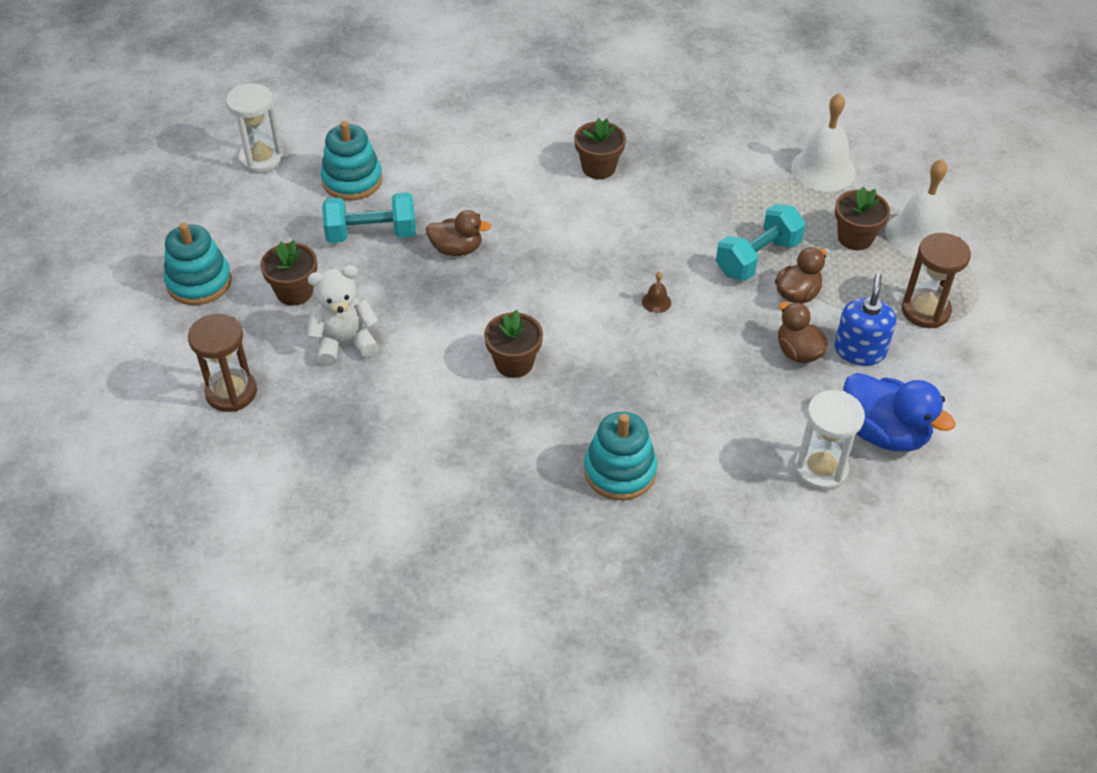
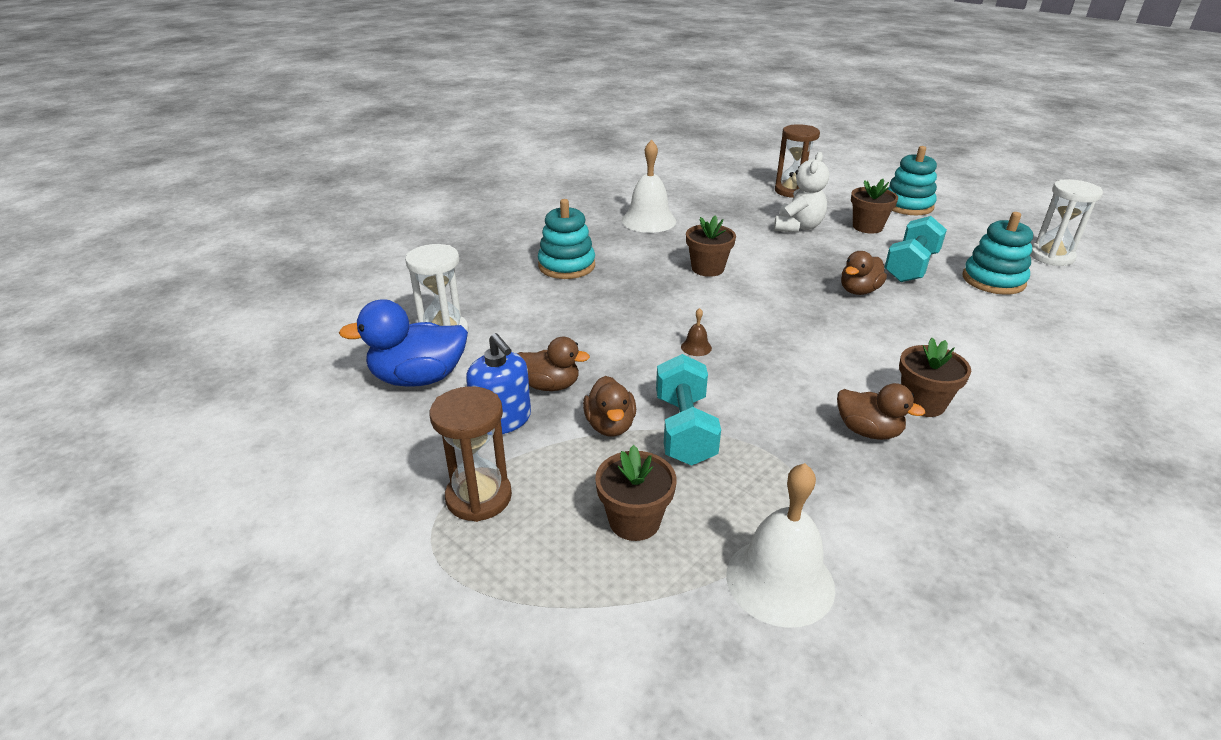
camera: 130 degrees right, 15 degrees down
(659, 180) = (868, 431): none -> brown duck
(919, 235) = (575, 583): white bell -> white bell (648, 220)

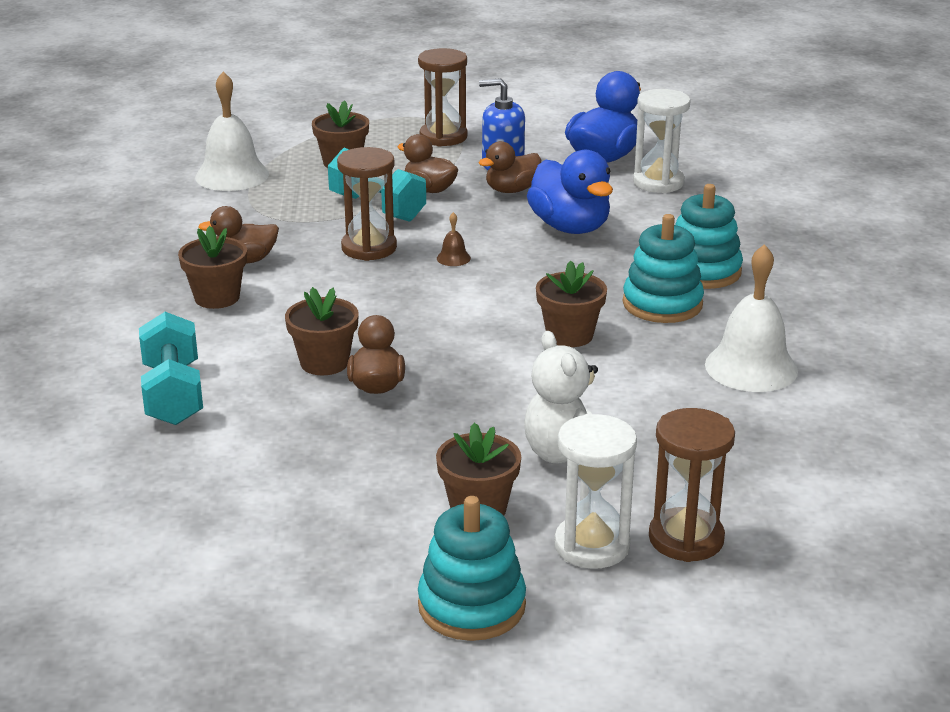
camera: 135 degrees right, 5 degrees down
(576, 330) = (570, 227): none -> blue duck
(747, 389) = (369, 248): none -> brown hourglass
(879, 317) = (324, 363): none -> brown flower pot
(910, 267) = (350, 455): turquoise dumbbell -> turquoise dumbbell (173, 394)
(993, 280) = (229, 484): turquoise stacking toy -> turquoise stacking toy (662, 304)
(1051, 257) = (166, 583): white hourglass -> white hourglass (592, 546)

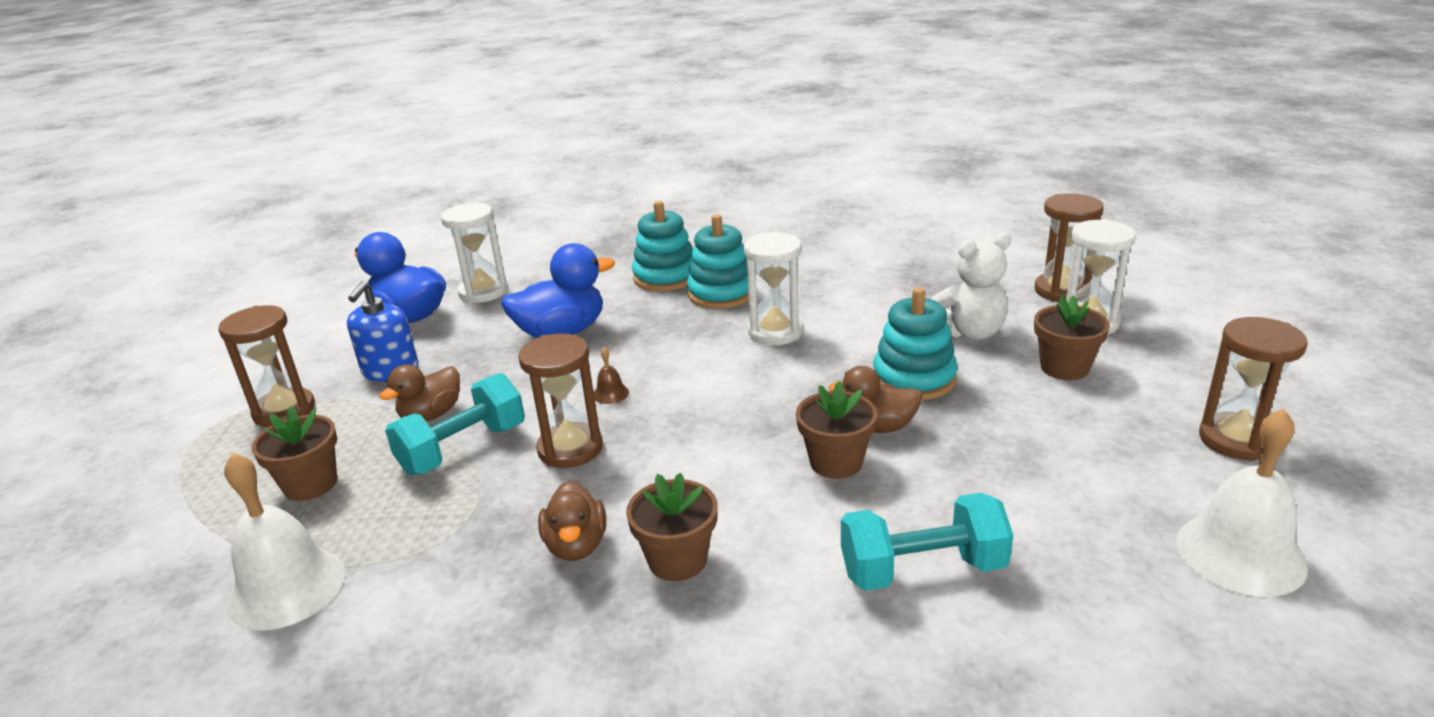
camera: 85 degrees left, 0 degrees up
(313, 597) = (1236, 440): none -> brown hourglass
(471, 606) = (1195, 367): turquoise stacking toy -> turquoise stacking toy (914, 378)
(511, 190) = (460, 364): brown duck -> none
(569, 335) = (775, 332): brown flower pot -> white hourglass
(751, 367) = (823, 264): white bell -> white bell (1240, 553)

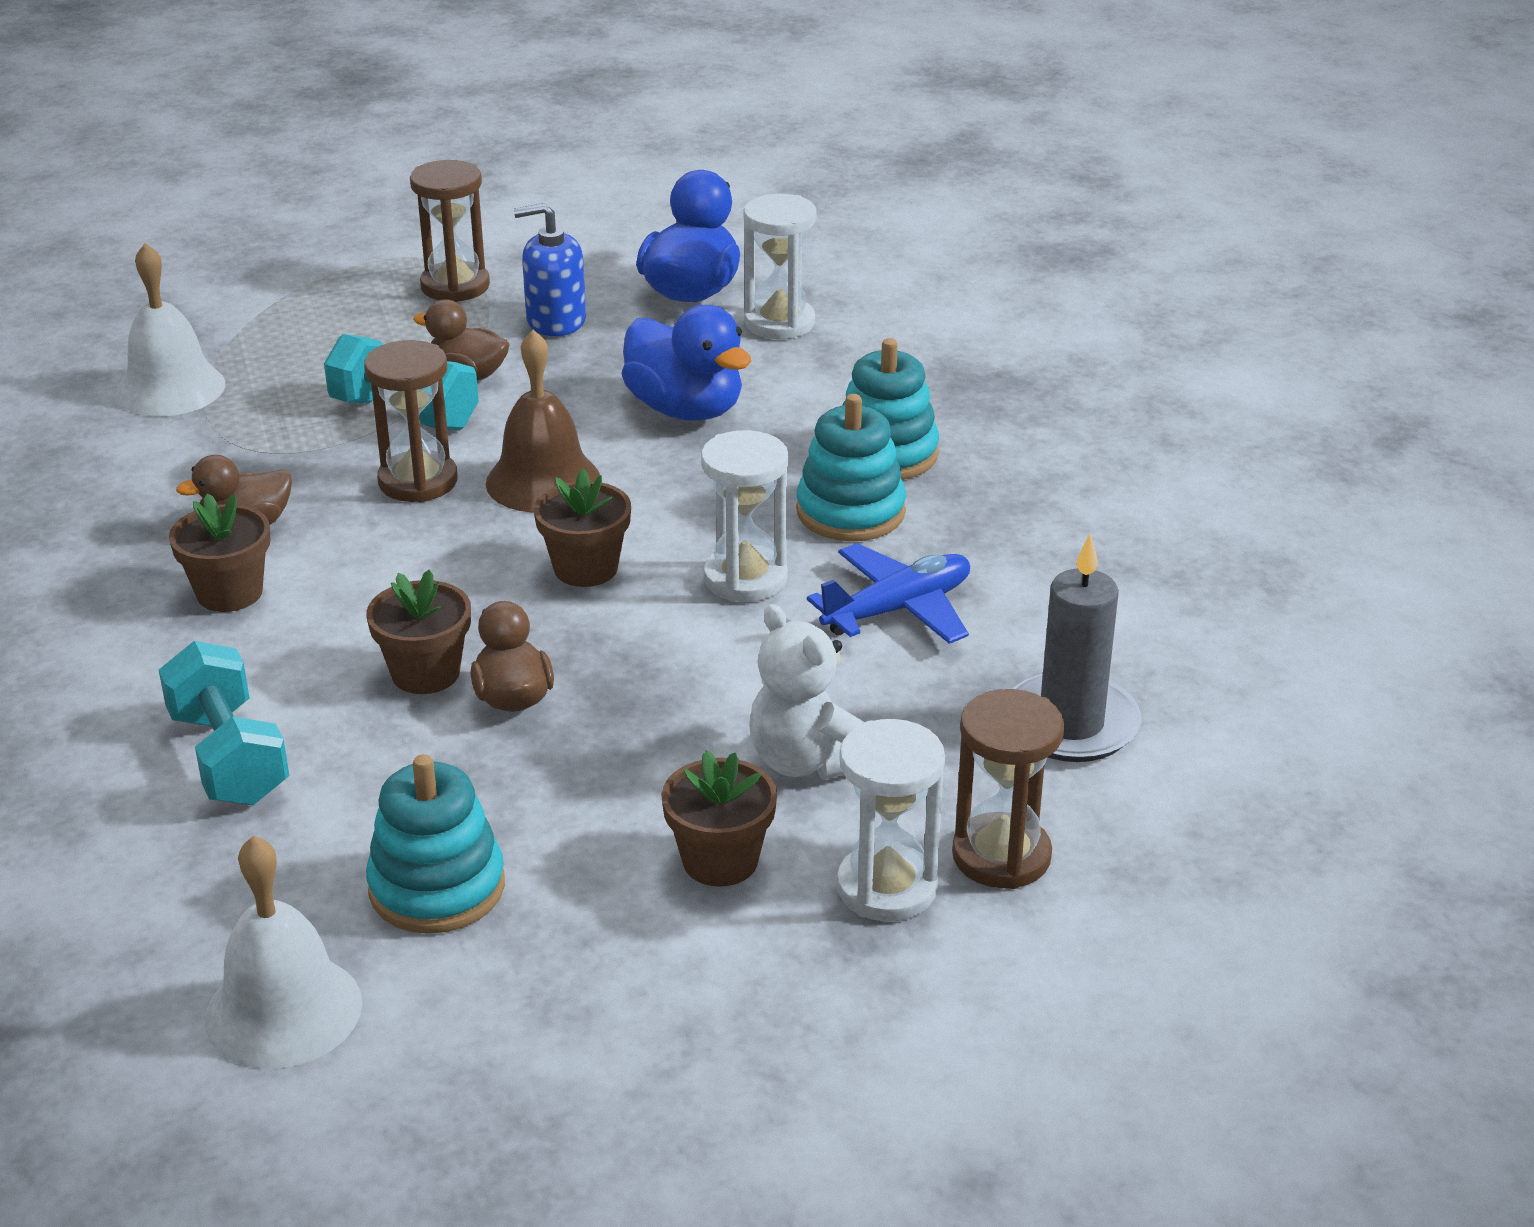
camera: 70 degrees right, 5 degrees up
(310, 484) = (325, 347): brown flower pot -> brown flower pot (586, 568)
(610, 393) = (543, 481): brown bell -> brown bell, size x2.38
(830, 291) = (898, 609): none -> blue plane
(914, 378) = (646, 717): turquoise stacking toy -> turquoise stacking toy (437, 887)
(951, 261) = (1071, 724): none -> grey candle
(1236, 440) = (550, 1032): brown hourglass -> none

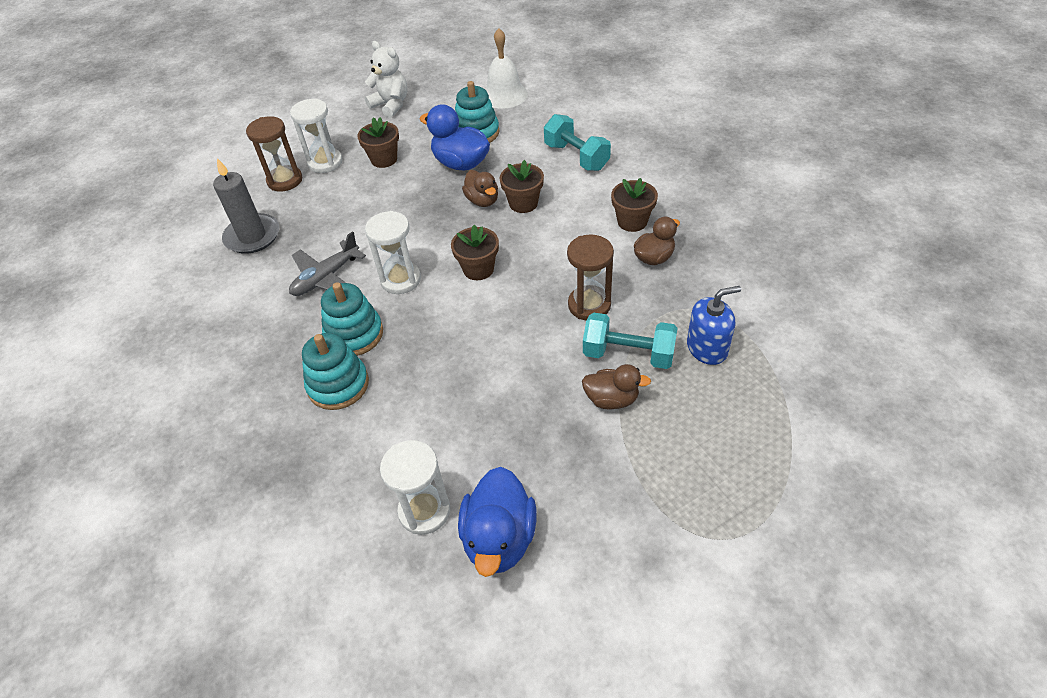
camera: 170 degrees right, 15 degrees up
(170, 388) = (779, 344): white bell -> none
(455, 286) = (678, 501): brown hourglass -> none
(543, 481) = (523, 320): brown bell -> none
(556, 320) = (584, 474): blue soap dispenser -> blue soap dispenser (707, 348)
(686, 410) = (464, 397): blue duck -> blue duck (461, 163)
(807, 761) = (359, 199): white teddy bear -> white teddy bear (391, 105)
(898, 609) = (326, 278): blue plane -> grey plane

